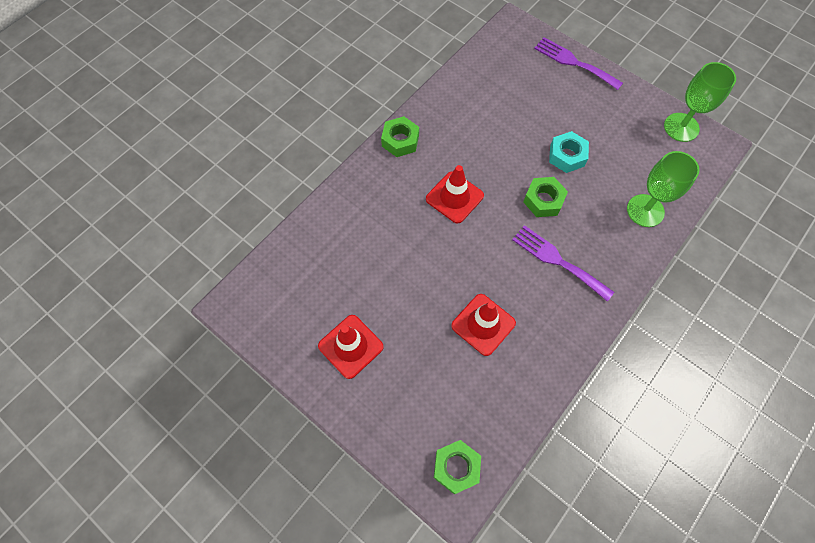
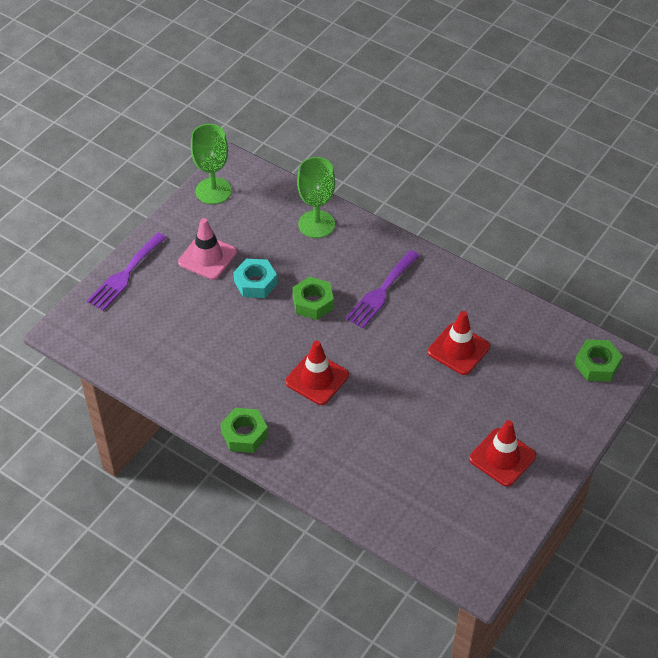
camera: 95 degrees left, 15 degrees down
(596, 120) = (207, 257): none -> pink traffic cone

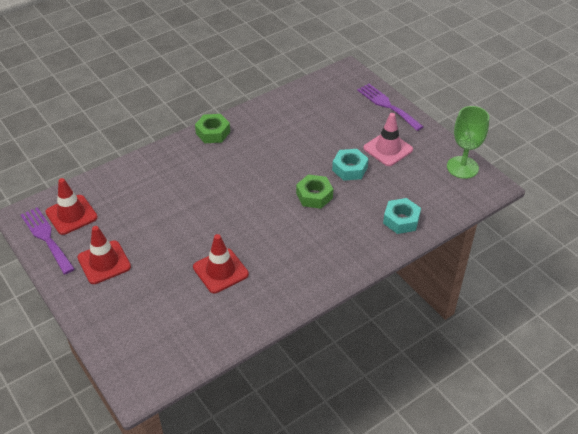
camera: 110 degrees right, 5 degrees down
(316, 224) = (401, 220): green goblet -> turquoise nut
(317, 378) = (239, 179): red traffic cone -> red traffic cone (71, 215)
(381, 292) = (306, 240): purple fork -> purple fork (46, 238)
(597, 365) = (149, 364): green nut -> none

